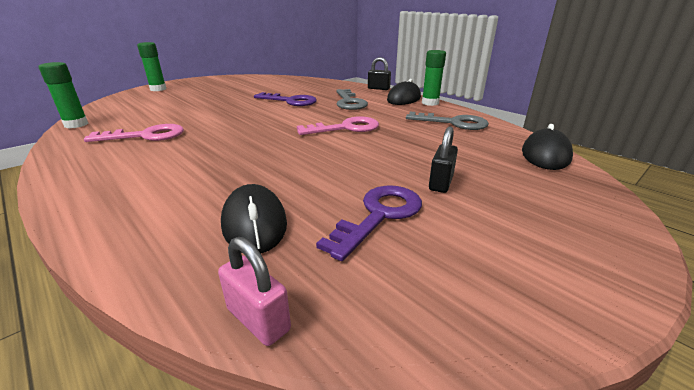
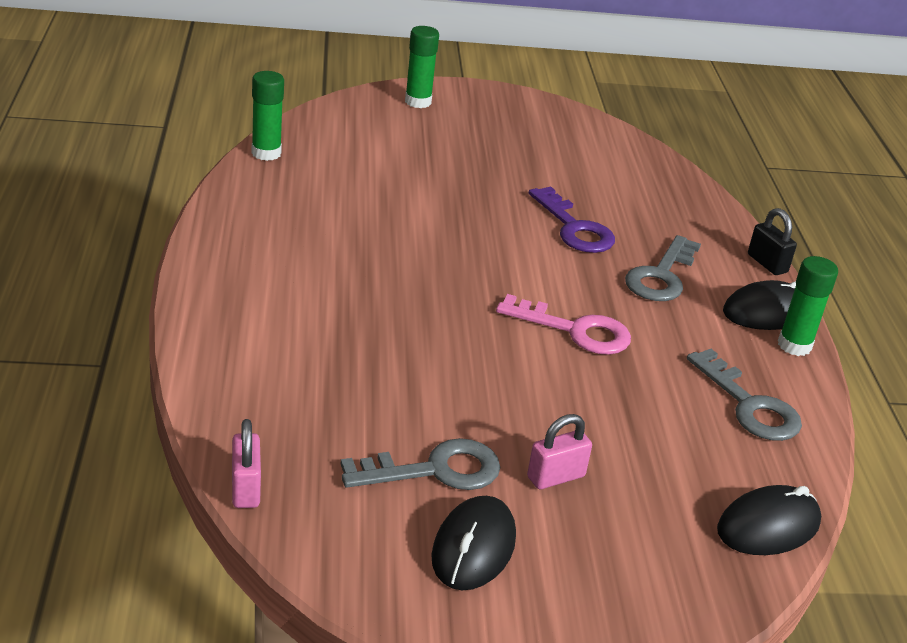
camera: 35 degrees right, 5 degrees up
(145, 136) = (323, 217): pink key -> none
(254, 223) = (319, 410): black mouse -> black mouse (473, 548)
(379, 215) = (434, 470): purple key -> grey key
(441, 183) = (556, 477): black padlock -> pink padlock

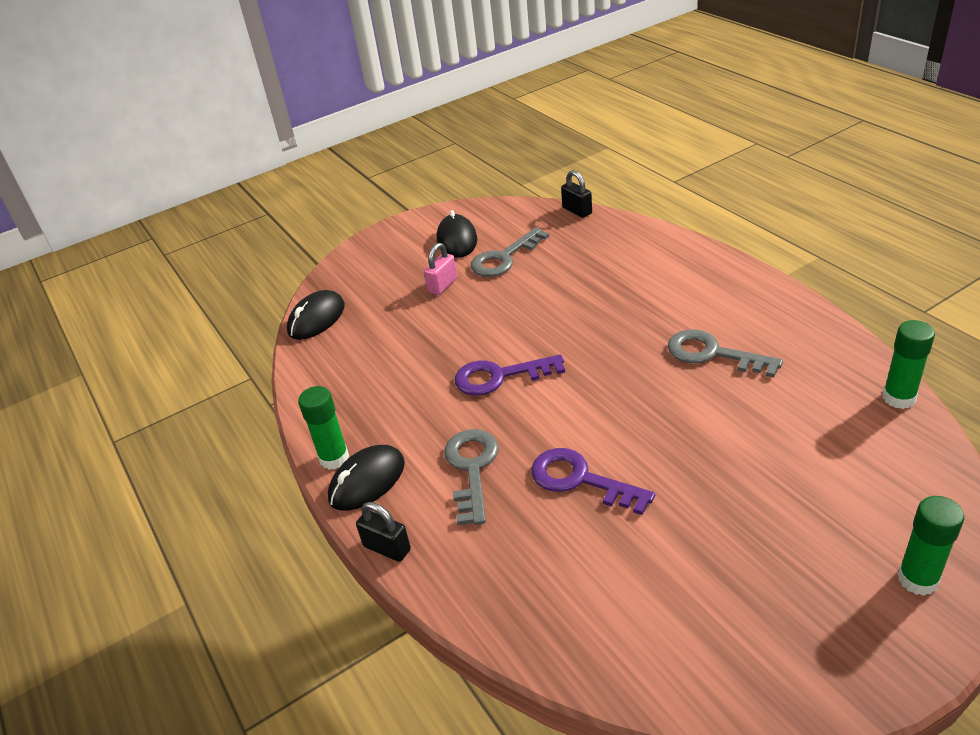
camera: 160 degrees right, 5 degrees up
(245, 488) = (577, 211): pink padlock -> black padlock
(574, 330) = (500, 376): pink key -> purple key
(749, 405) = (352, 386): grey key -> grey key (713, 354)

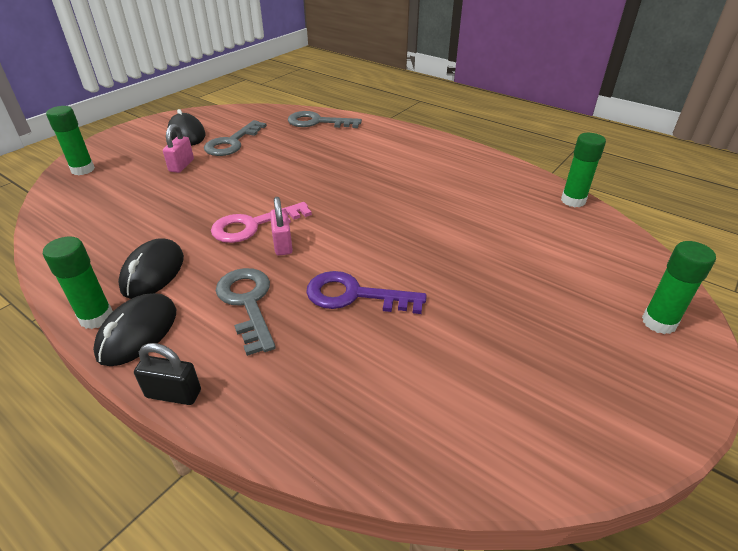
camera: 25 degrees left, 0 degrees up
(316, 319) = (59, 202): black mouse -> black mouse (153, 272)
(343, 279) = (83, 170): none -> green glue stick
(500, 376) = (253, 225): purple key -> pink key
(524, 405) = (283, 244): none -> pink padlock
(577, 211) = (283, 109): black padlock -> none
(713, 354) = (427, 189): grey key -> grey key (317, 122)

